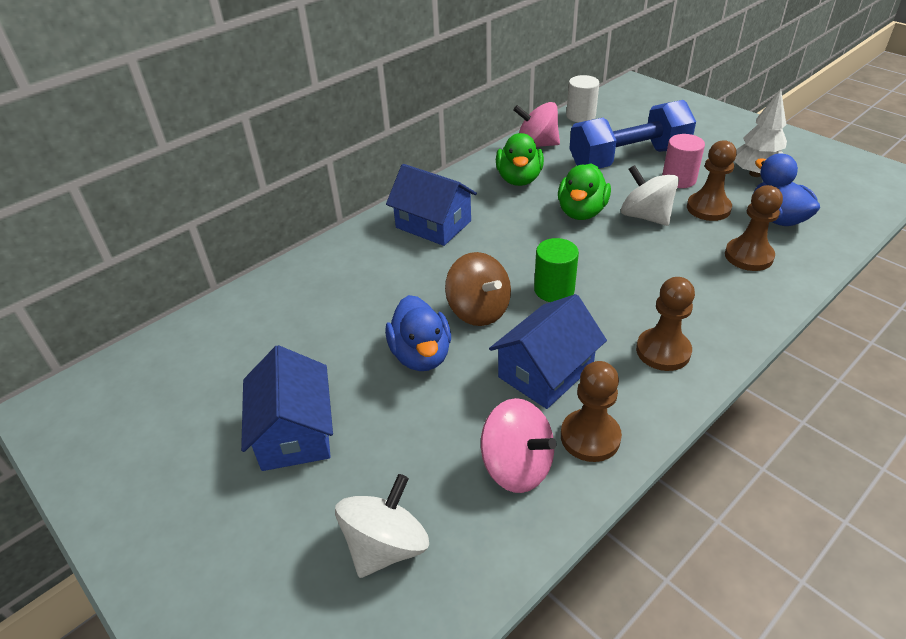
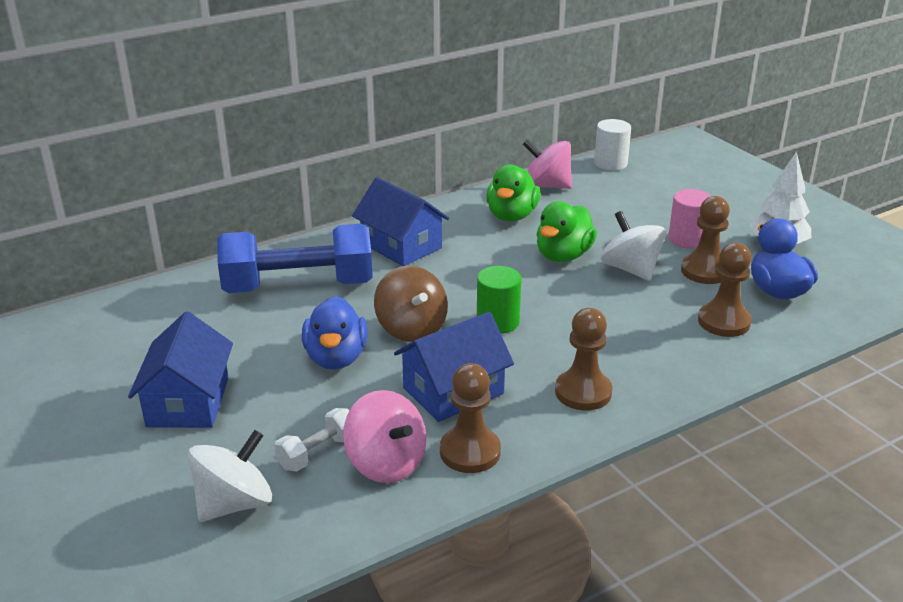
camera: 10 degrees right, 10 degrees down
(446, 467) = (318, 453): none -> white dumbbell
(628, 159) = (641, 212): blue dumbbell -> blue dumbbell (298, 286)

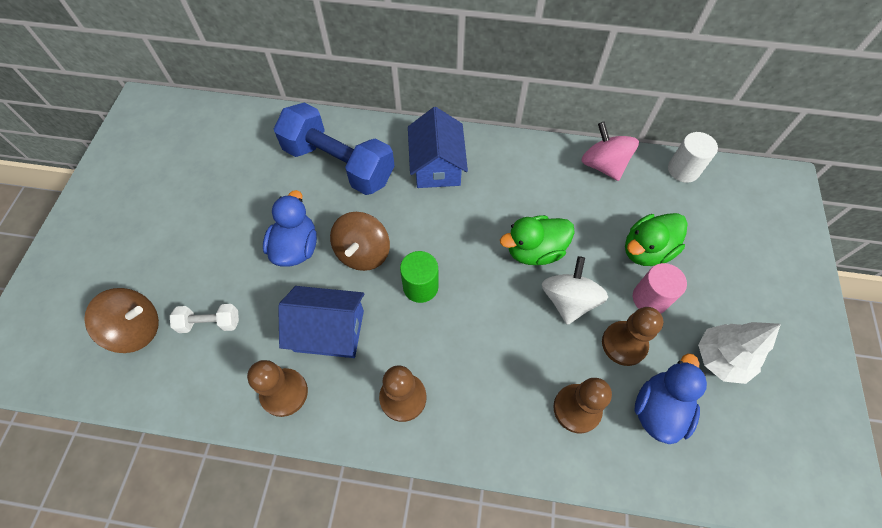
camera: 40 degrees right, 30 degrees up
(188, 402) = (191, 226): blue house -> none
(234, 503) = (137, 329): white spinning top -> brown spinning top
(336, 358) = (296, 247): blue duck -> blue duck turned 150 degrees clockwise
(386, 463) = (233, 362): pink spinning top -> none
(512, 216) = (542, 183): green duck -> green duck (646, 250)

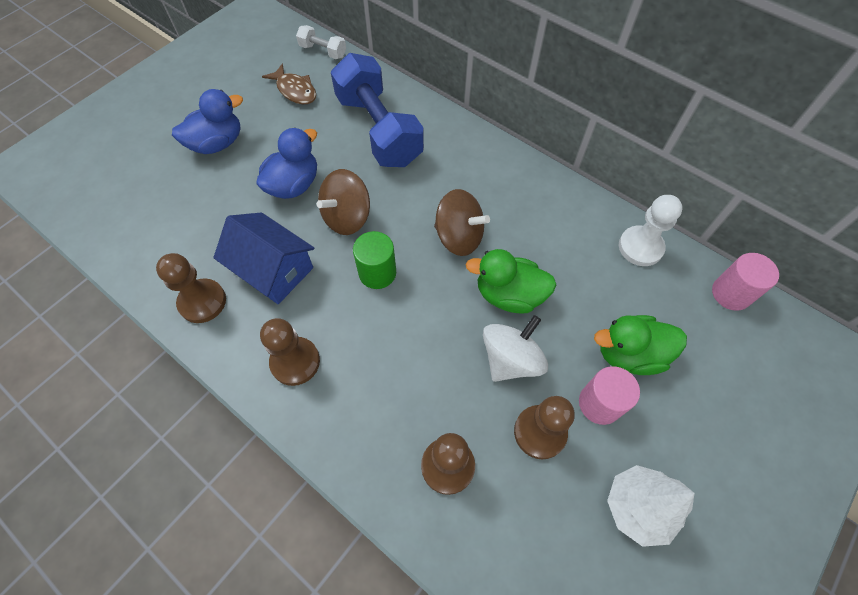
camera: 30 degrees right, 0 degrees up
(137, 329) = (129, 190): brown spinning top -> brown spinning top (459, 237)
(210, 323) = (185, 213): white dumbbell -> white dumbbell (323, 51)
(237, 162) = (295, 90): none -> brown fish
(437, 165) = (468, 171): blue house -> none
(603, 165) = (640, 247): pink spinning top -> white pawn
(658, 409) = (532, 517): blue duck -> blue duck (217, 143)
(683, 170) = (731, 293): white cylinder -> pink cylinder

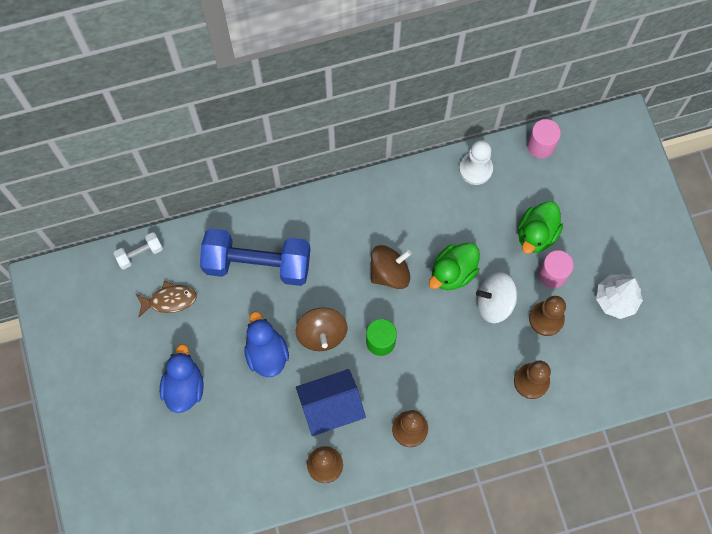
camera: 55 degrees left, 10 degrees up
(511, 359) = (494, 303): white spinning top -> white spinning top turned 75 degrees counterclockwise

